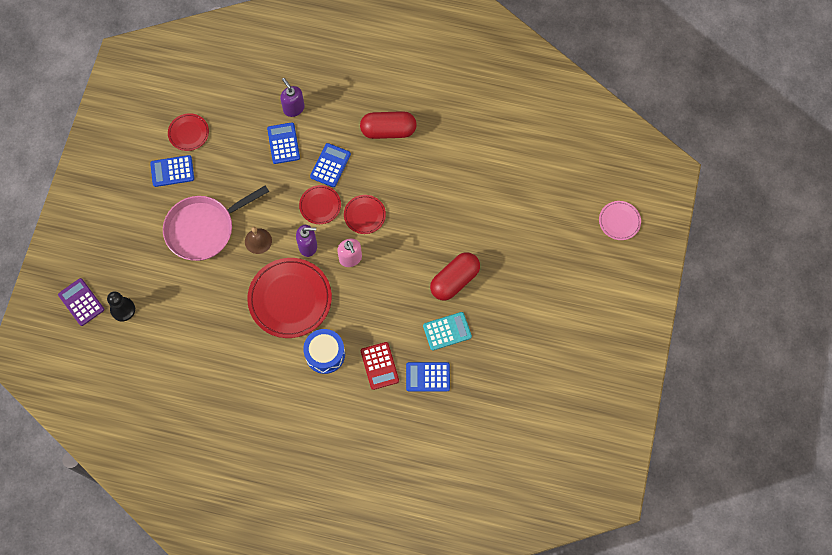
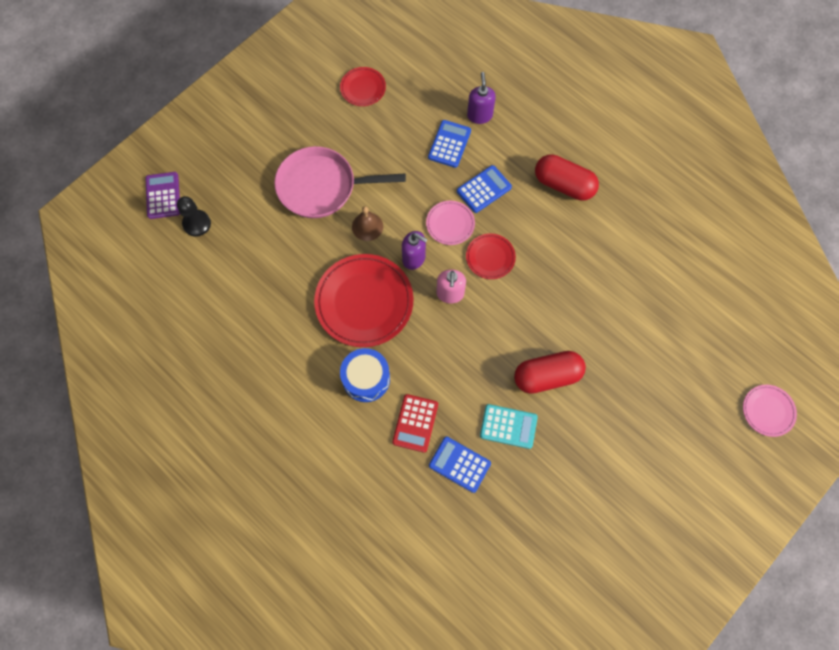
camera: 30 degrees right, 0 degrees up
(172, 171) = (325, 116): blue calculator -> none
(320, 205) = (450, 224): red plate -> pink plate

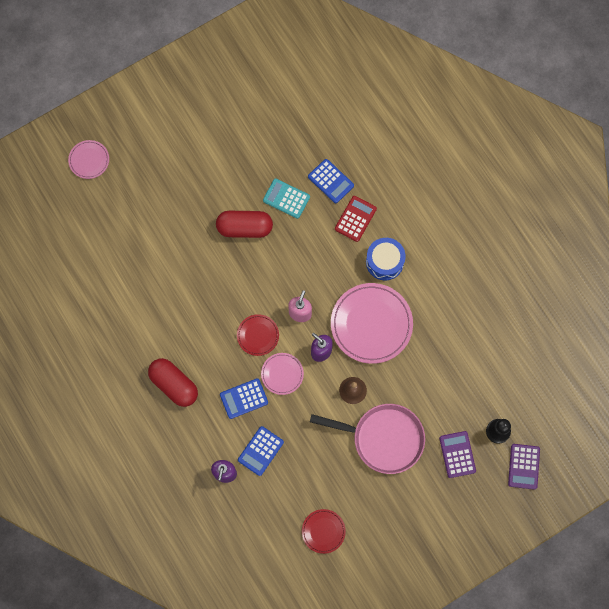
camera: 165 degrees left, 5 degrees up
(238, 190) = (457, 454): none -> purple calculator
(364, 302) = (371, 324): red plate -> pink plate

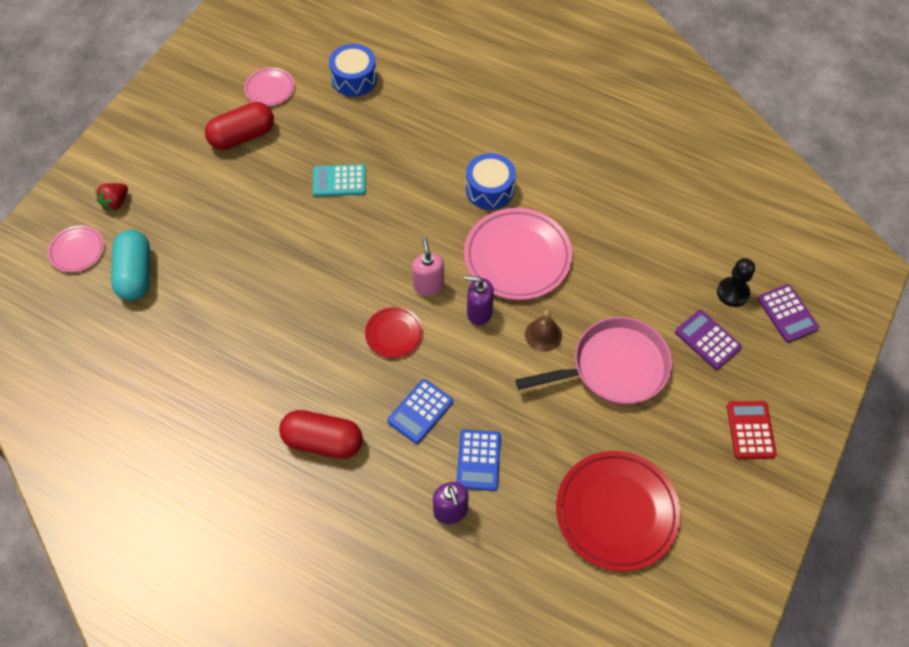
camera: 30 degrees left, 15 degrees down
(117, 199) = (135, 274): none -> turquoise capsule
(130, 135) = (116, 203): none -> red strawberry
(244, 228) = (308, 231): red capsule -> red capsule (242, 136)
(282, 374) = (449, 360): pink plate -> pink plate (270, 89)
(323, 531) = (616, 512): red plate -> red plate, size x1.95
(330, 181) = (378, 142): blue calculator -> none
(343, 117) = (354, 79): none -> blue drum
(355, 219) = (430, 164): red calculator -> red calculator (750, 430)

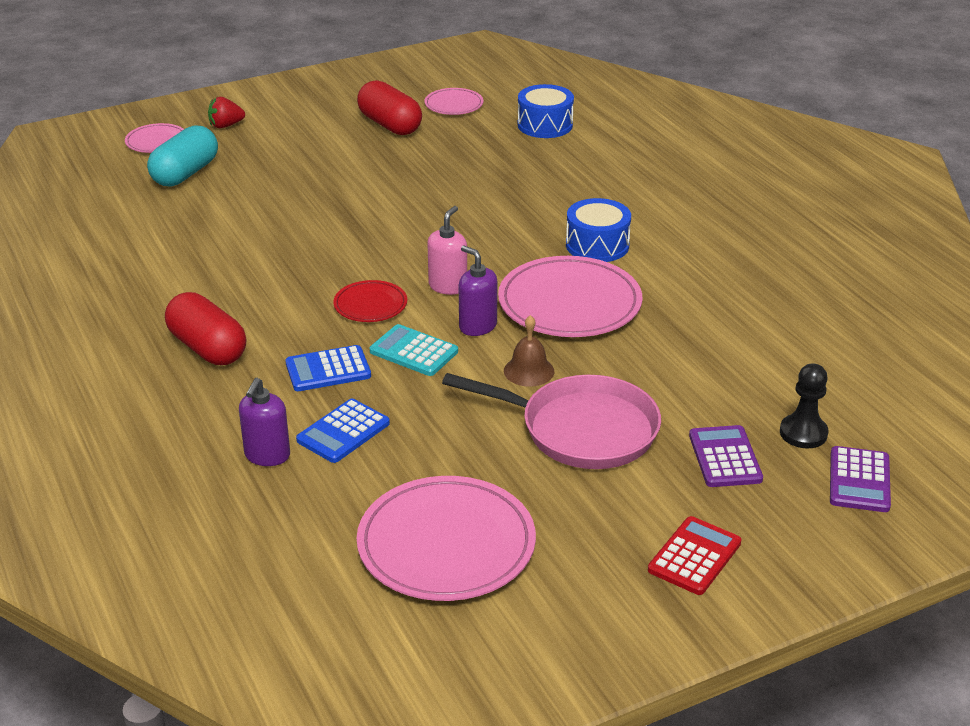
camera: 35 degrees right, 25 degrees down
(242, 136) = (390, 125): red capsule -> red capsule turned 45 degrees clockwise
(339, 181) = (446, 184): turquoise calculator -> turquoise calculator (414, 351)
(616, 512) = (446, 544): red plate -> pink plate

